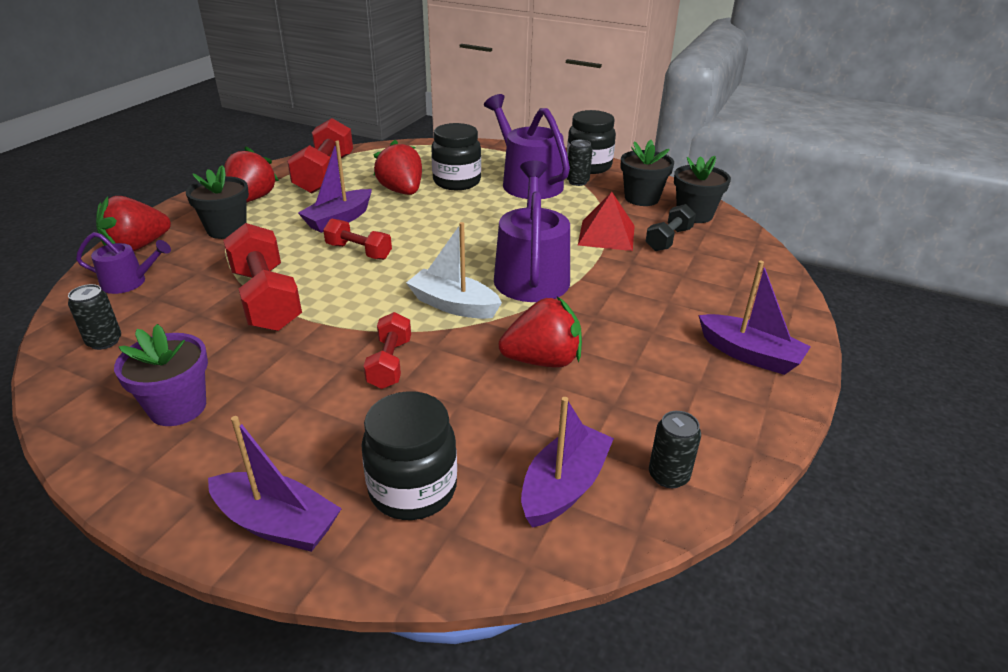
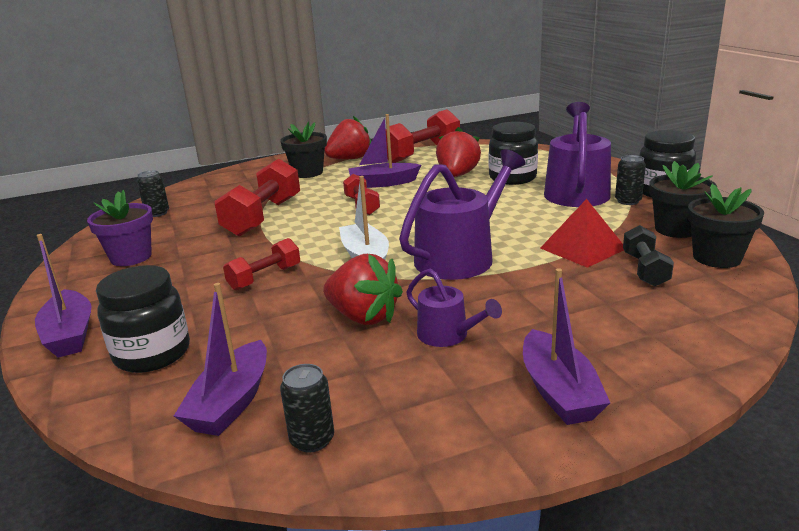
camera: 45 degrees right, 10 degrees down
(129, 282) = (215, 187): purple watering can -> purple watering can (447, 335)
(137, 247) = (248, 170): red strawberry -> none
(564, 486) = (231, 402): purple boat -> purple boat turned 120 degrees clockwise
(668, 239) = (645, 270): black dumbbell -> black dumbbell turned 75 degrees counterclockwise

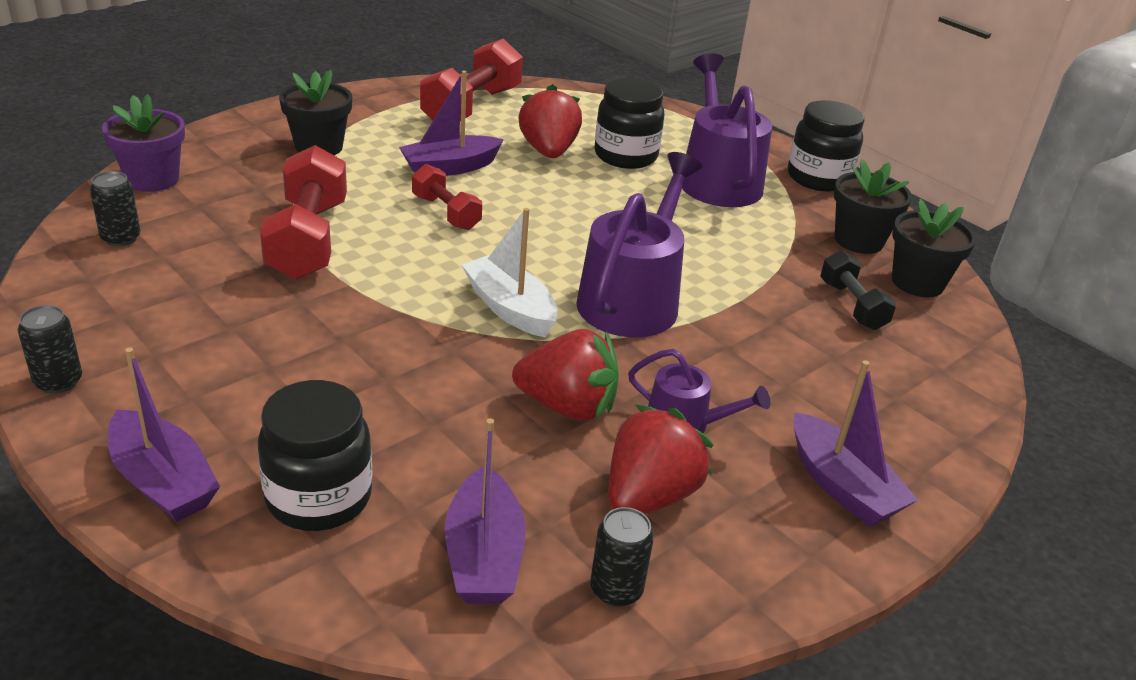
camera: 25 degrees left, 10 degrees up
(131, 257) = (146, 330): purple flower pot -> purple flower pot (152, 179)
(265, 277) = (390, 353): red dumbbell -> none
(350, 159) = (368, 117): red strawberry -> red strawberry (649, 495)
(583, 248) = (770, 276): red pyramid -> none
(628, 201) = (786, 195): black can -> black can (58, 382)

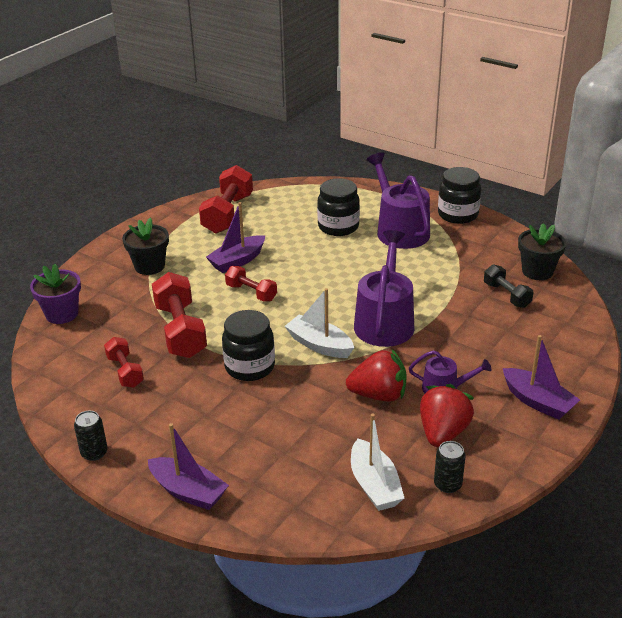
camera: 10 degrees left, 0 degrees up
(121, 238) = (69, 358): black can -> none
(188, 276) = (125, 371): none -> red dumbbell
(319, 497) = (275, 478): black jar -> black jar (250, 367)
(484, 555) = (374, 485): purple boat -> white boat
(548, 151) = (290, 235): red strawberry -> none
(858, 240) = (496, 252): black flower pot -> none

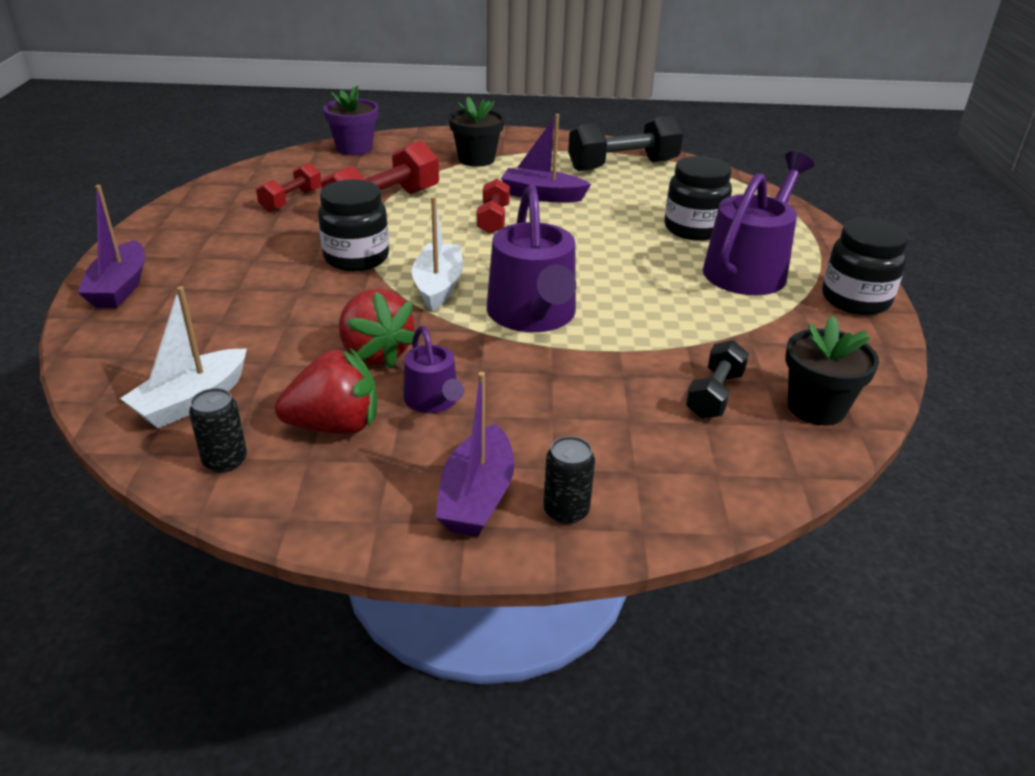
camera: 55 degrees right, 0 degrees up
(94, 453) = (155, 225): black can -> black can (566, 511)
(228, 214) = (623, 165): red dumbbell -> black dumbbell
(385, 322) = (533, 315): purple watering can -> purple watering can turned 105 degrees clockwise

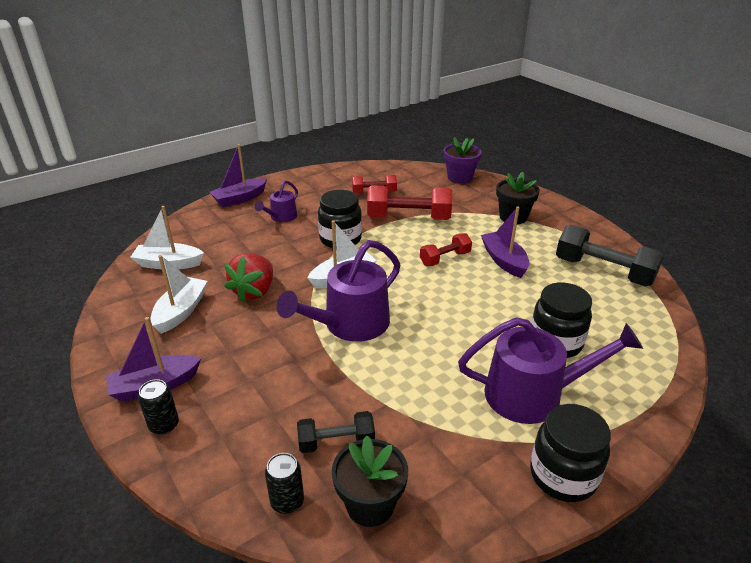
camera: 55 degrees right, 0 degrees up
(225, 460) = (131, 296): black can -> black can (287, 501)
(335, 426) = (181, 311): red strawberry -> white boat
(433, 400) = (228, 330): purple watering can -> purple watering can (281, 217)

